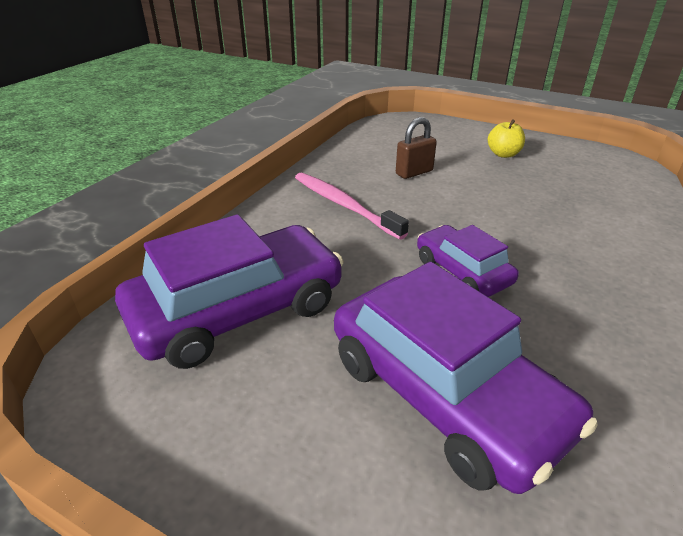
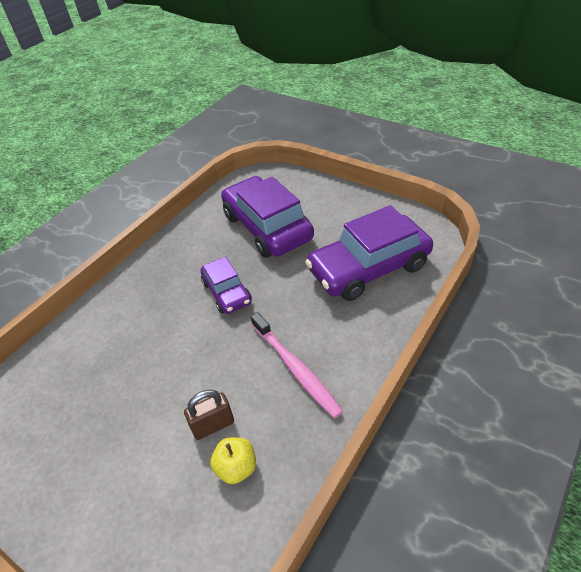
camera: 170 degrees left, 10 degrees up
(503, 154) = (92, 464): yellow apple -> yellow apple (236, 467)

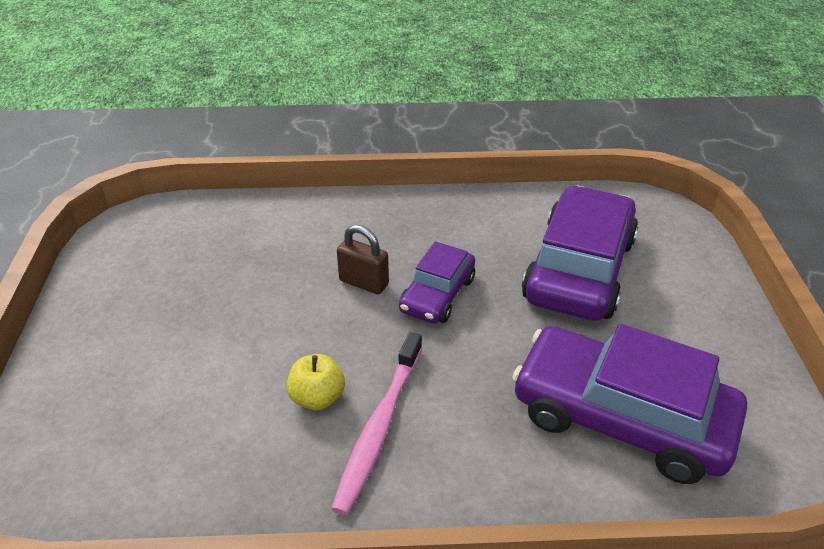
camera: 50 degrees right, 5 degrees down
(213, 425) = (245, 393): brown padlock -> brown padlock (364, 283)
(236, 467) = (205, 447): yellow apple -> yellow apple (317, 398)

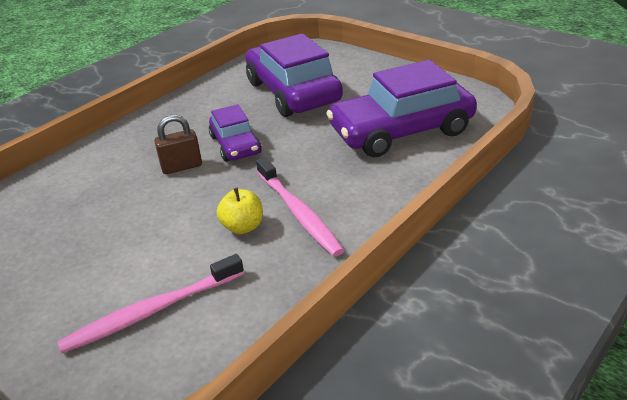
camera: 45 degrees left, 5 degrees down
(150, 419) = (151, 312): none -> pink toothbrush

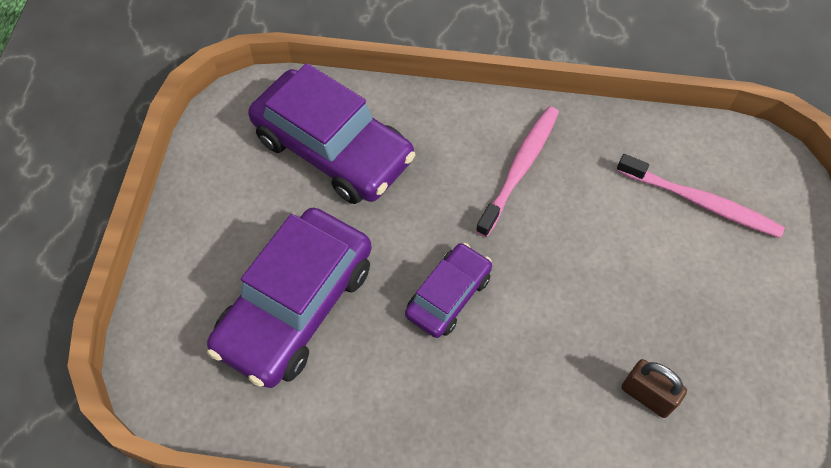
camera: 125 degrees left, 25 degrees up
(182, 167) = (520, 324): brown padlock -> brown padlock (647, 396)
(243, 227) = (568, 201): yellow apple -> none

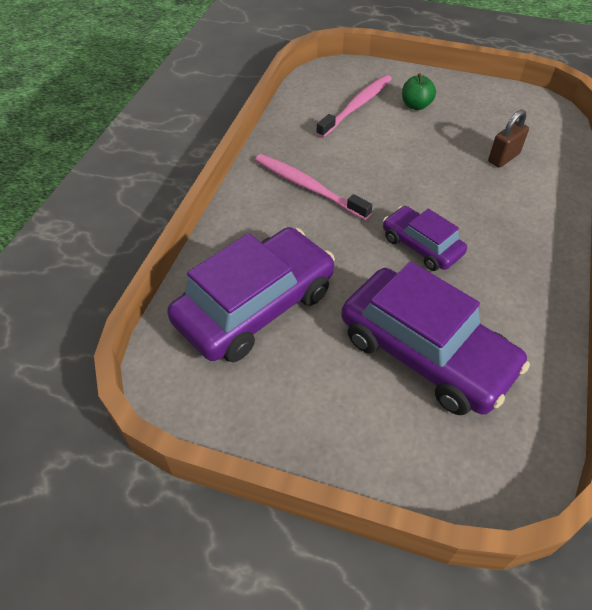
camera: 80 degrees left, 10 degrees down
(731, 276) = (416, 105): none -> green apple

